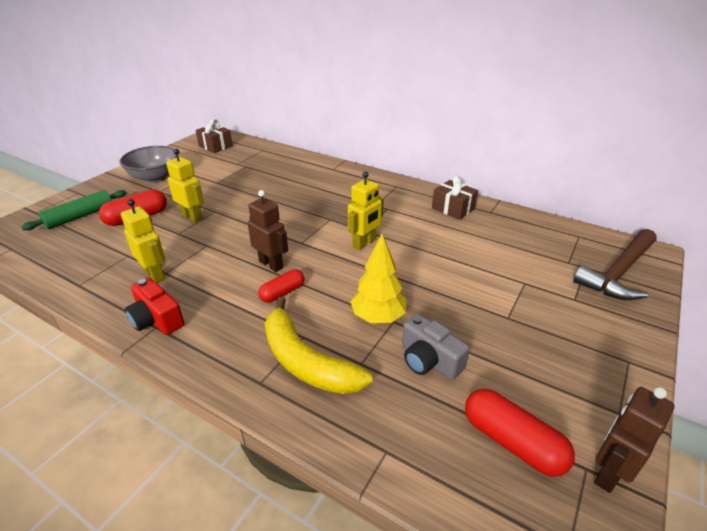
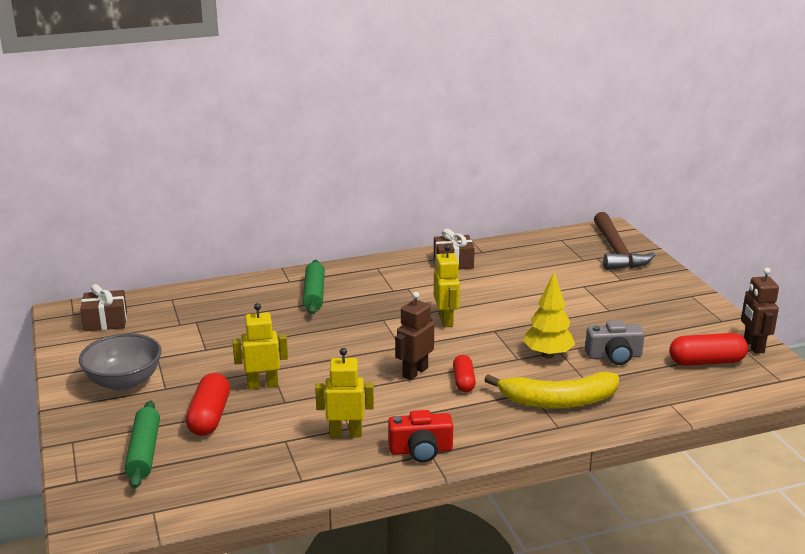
camera: 50 degrees left, 10 degrees down
(271, 264) = (415, 372): brown robot -> brown robot turned 45 degrees counterclockwise
(328, 183) = (314, 294): none -> green rolling pin

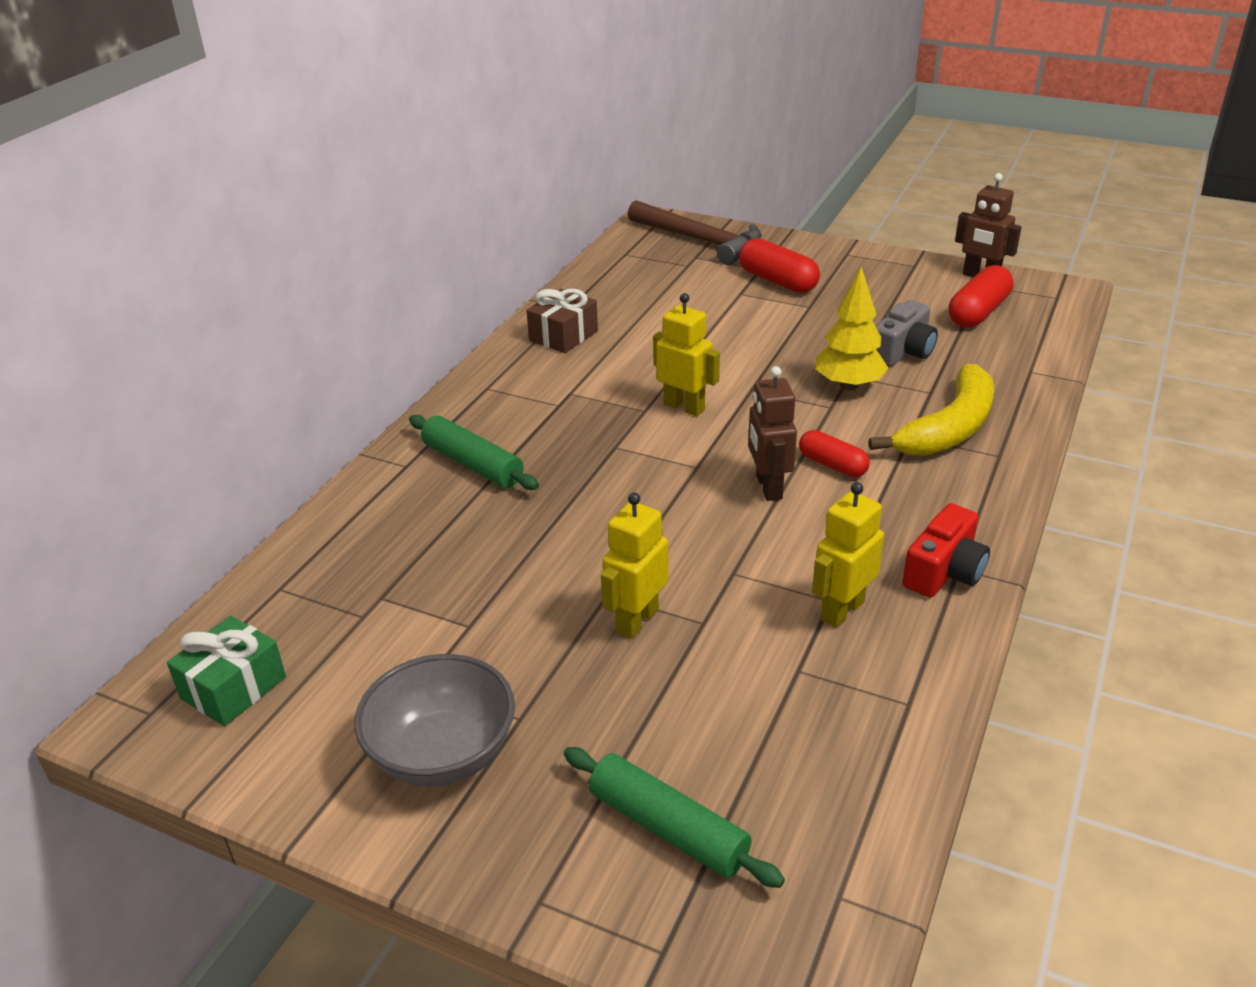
camera: 45 degrees left, 10 degrees up
(105, 321) = (233, 687): brown gift -> green gift
(209, 417) = (654, 711): red capsule -> red capsule (777, 281)

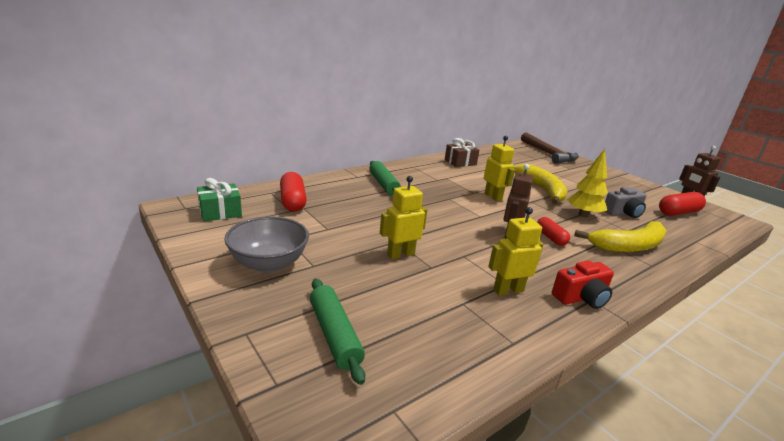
camera: 25 degrees right, 10 degrees down
(750, 350) = (542, 190): none -> yellow banana
(777, 281) = (575, 174): red capsule -> red capsule (293, 201)

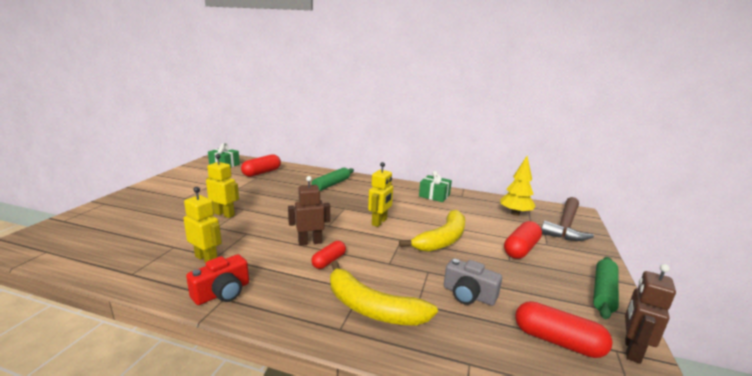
camera: 55 degrees right, 5 degrees down
(269, 263) = (177, 188): grey bowl -> none
(334, 334) = (113, 221): green rolling pin -> green rolling pin (603, 292)
(460, 162) = (434, 195): brown gift -> green gift
(572, 177) = (521, 249): none -> red capsule
(581, 298) = (222, 292): red camera -> red camera turned 75 degrees counterclockwise
(583, 215) = (415, 270): yellow tree -> yellow tree (515, 213)

